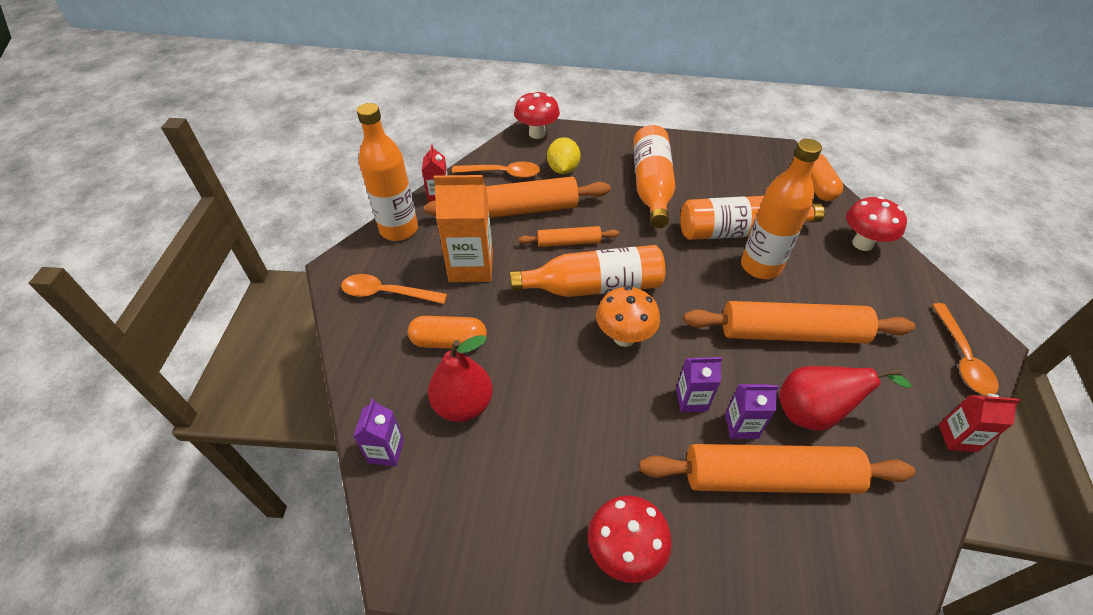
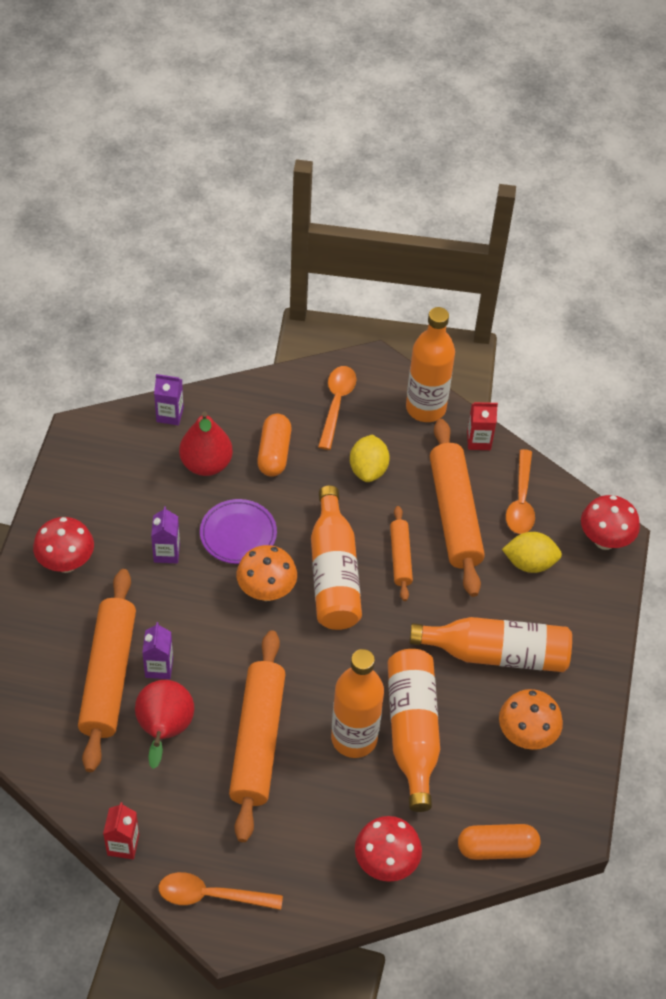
camera: 90 degrees right, 5 degrees up
(471, 266) = (368, 470): orange carton -> yellow lemon
(557, 366) = (238, 534): none -> purple plate
(691, 400) = (190, 634): purple carton -> purple carton (166, 553)
(718, 172) = (526, 736): none -> orange mushroom

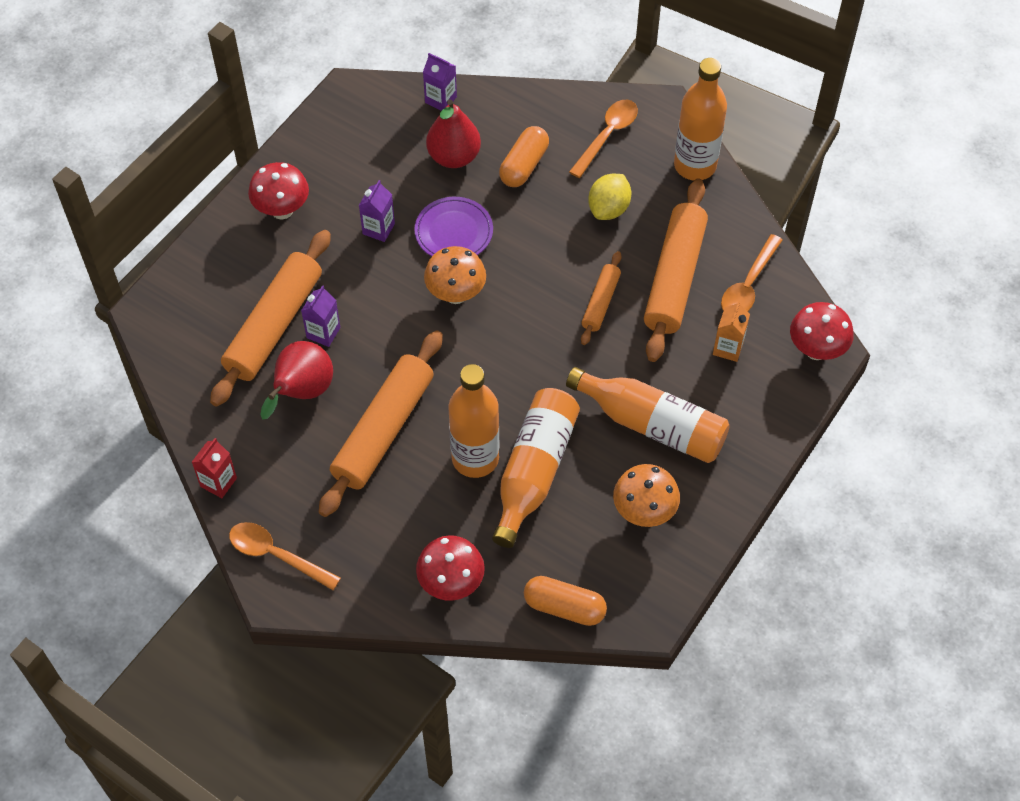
camera: 25 degrees right, 5 degrees up
(334, 573) = (528, 297): orange bottle -> none
(478, 441) = (733, 213): red carton -> none
(529, 563) = (728, 348): yellow lemon -> orange carton

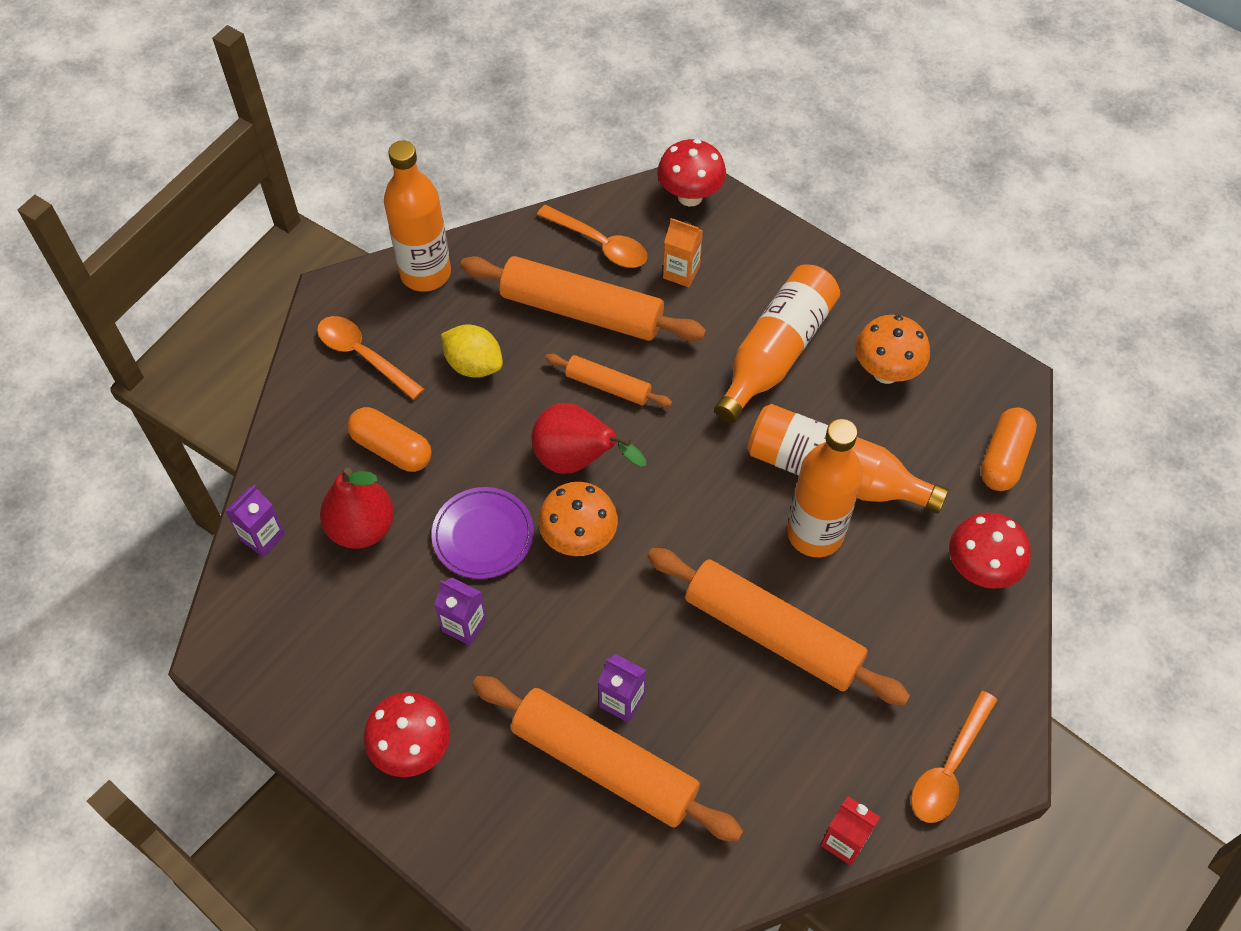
camera: 85 degrees left, 0 degrees up
(302, 392) = (712, 730): red pear -> red pear (577, 460)

